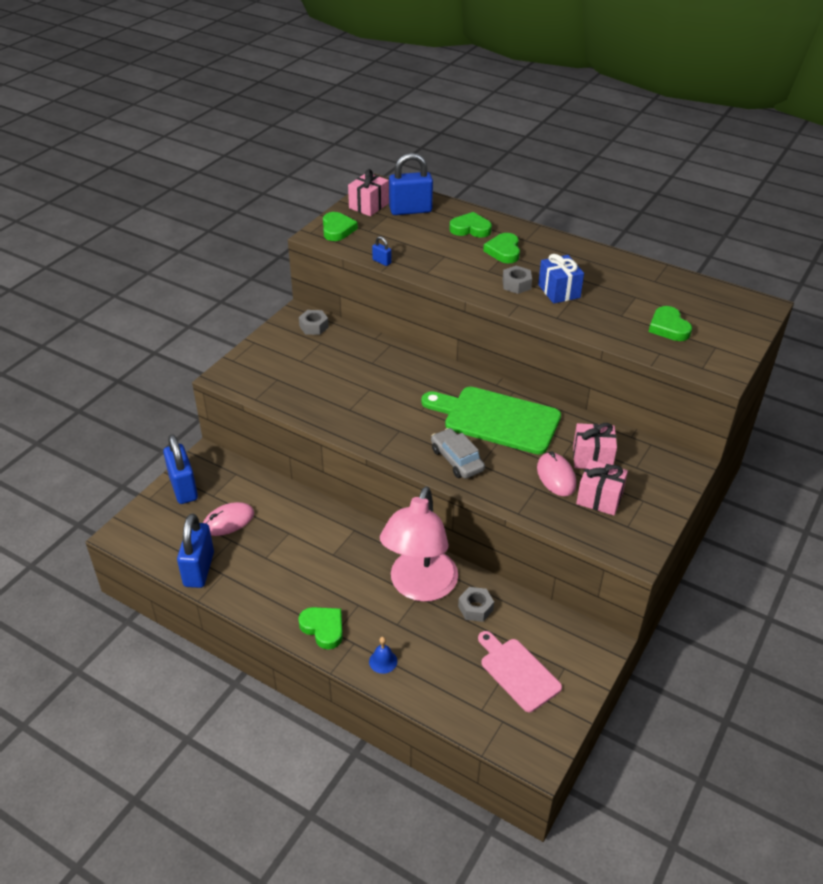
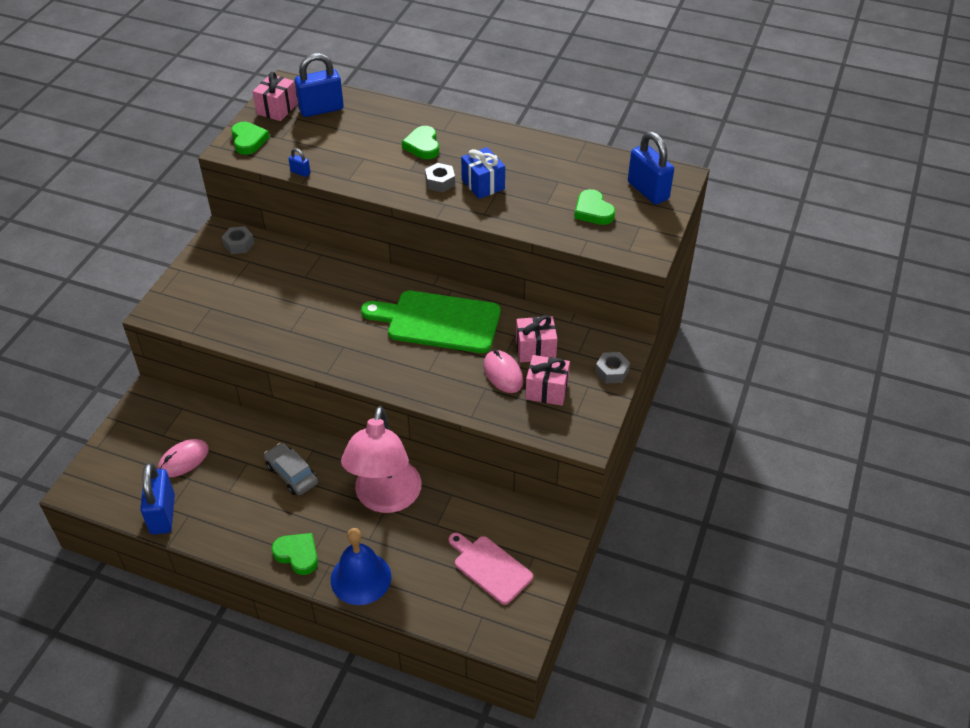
camera: 10 degrees left, 5 degrees up
(183, 488) = (131, 431): blue padlock -> blue padlock (648, 191)
(383, 661) = (361, 578): blue bell -> blue bell, size x2.21
(457, 460) = (405, 370): grey car -> grey car (292, 474)
(470, 229) = (386, 124): green heart -> none
(475, 608) = (442, 511): grey nut -> grey nut (612, 372)

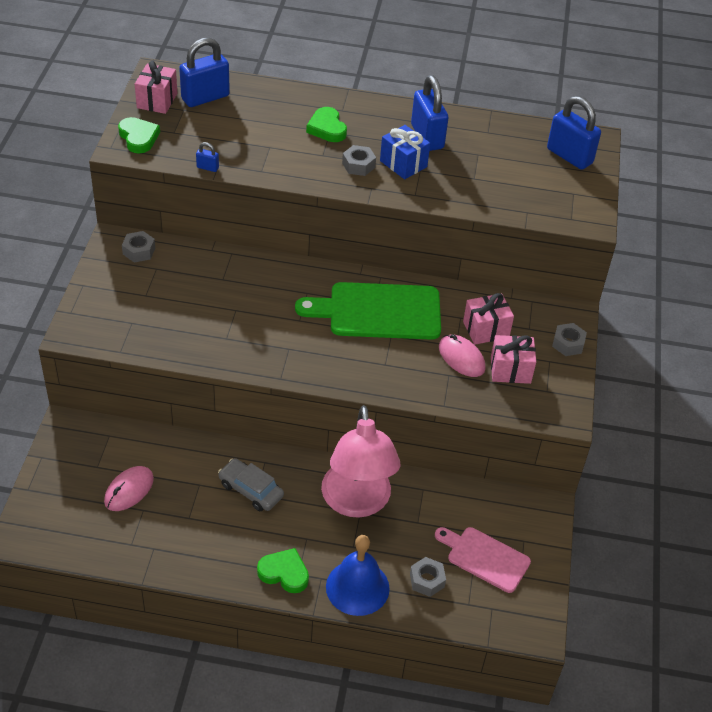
camera: 15 degrees left, 0 degrees up
(163, 514) = (125, 551): blue padlock -> blue padlock (427, 137)
(428, 581) = (427, 580): none -> grey nut
(593, 211) = (523, 182): green heart -> none

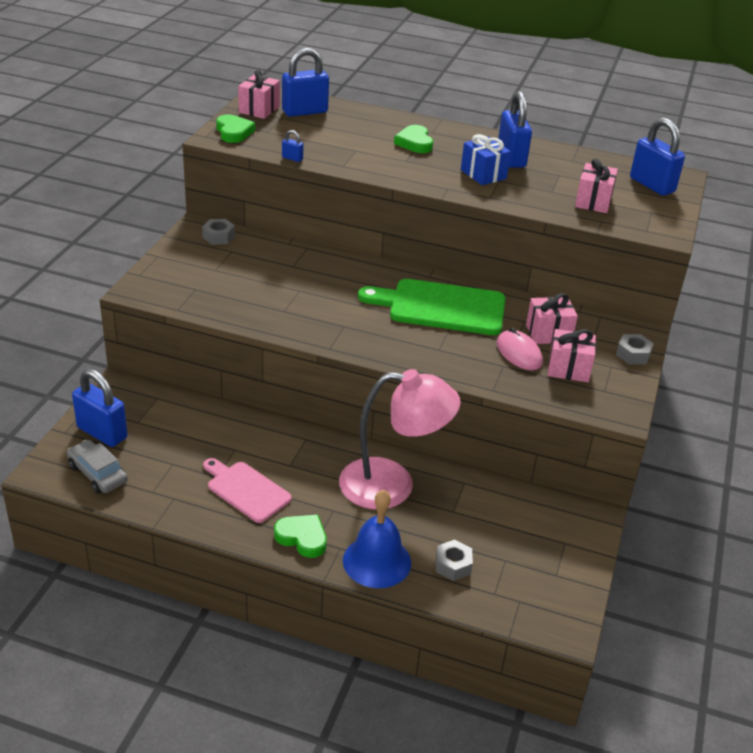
camera: 10 degrees right, 10 degrees down
(65, 484) = (102, 433): none -> blue padlock
(129, 490) = (163, 445): pink mouse -> none
(251, 490) = (285, 461): grey car -> grey car (98, 473)
(357, 502) = (392, 485): pink lamp -> pink lamp turned 90 degrees counterclockwise
(358, 165) = (439, 171): grey nut -> none
(485, 558) = (520, 553): pink cutting board -> pink cutting board (246, 490)
(515, 187) = (593, 201): none -> pink gift

